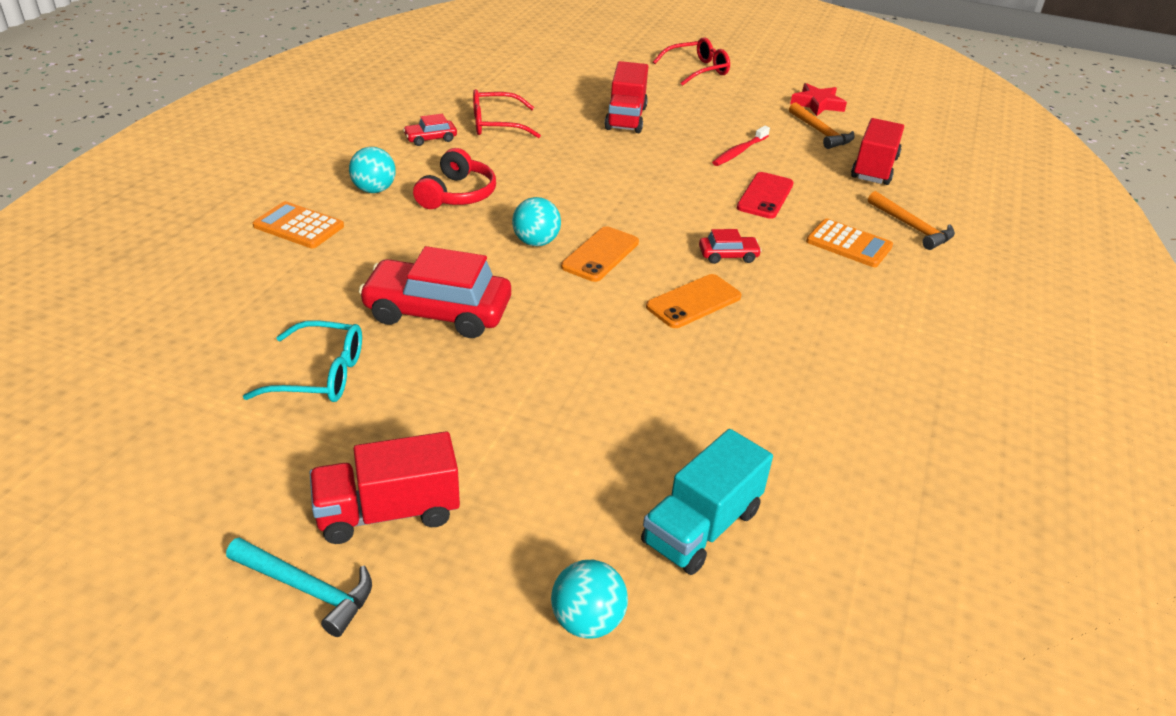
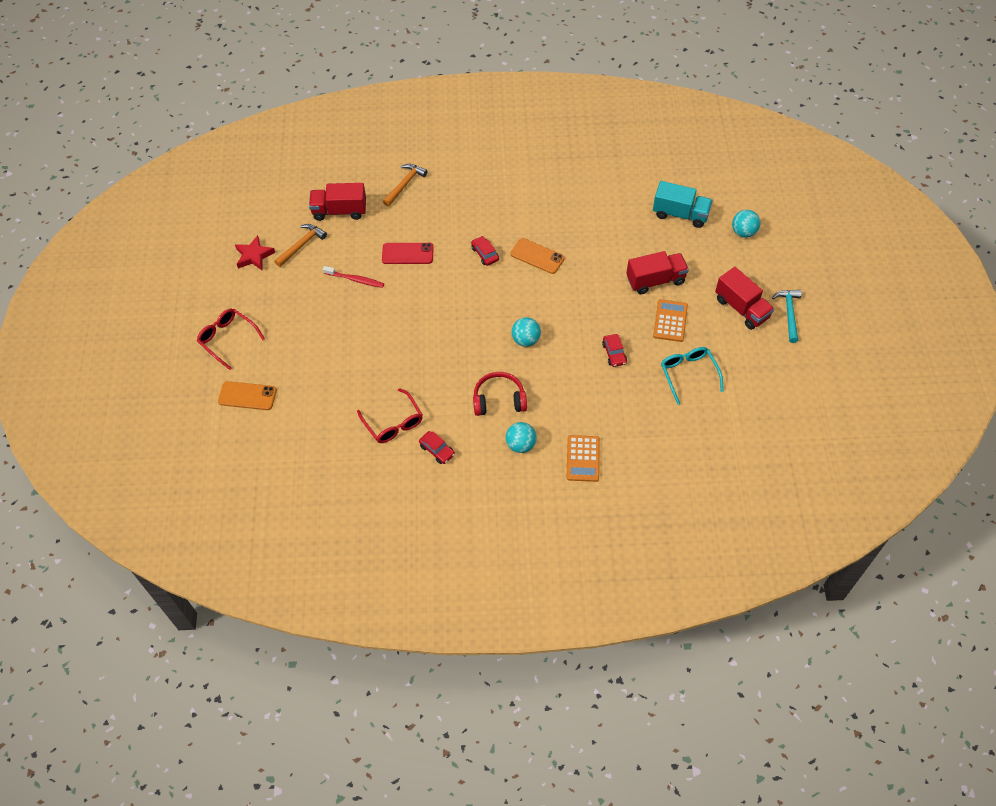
camera: 110 degrees left, 20 degrees up
(437, 311) = (614, 353): red car -> red car, size x0.47
(600, 254) = (519, 307): orange phone -> orange phone (247, 396)
(625, 118) = (340, 354): red truck -> red truck (655, 280)
(849, 244) = (440, 207): orange calculator -> orange calculator (670, 321)

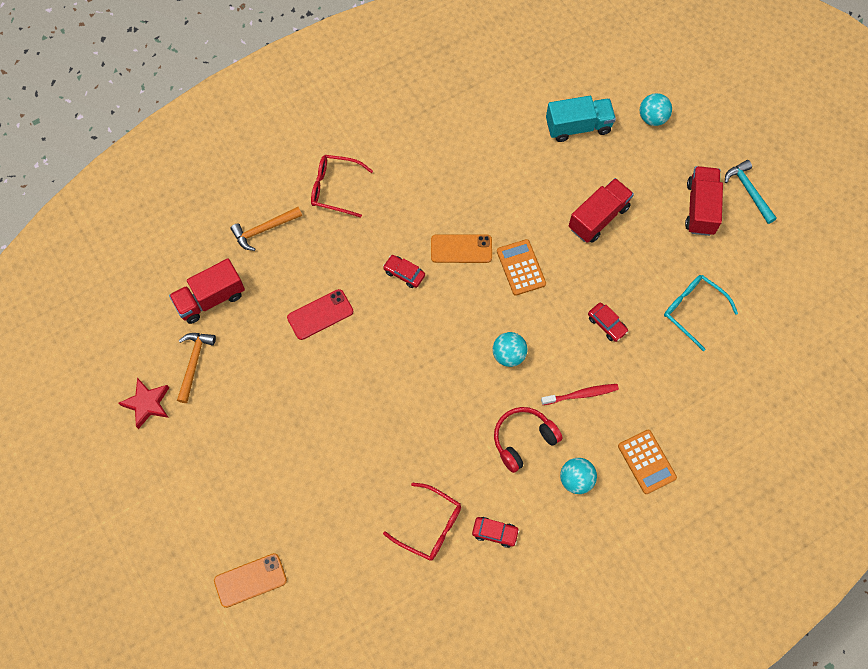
camera: 30 degrees left, 10 degrees up
(227, 338) = (182, 522): red glasses -> red glasses (334, 188)
(355, 279) = (282, 375): red toothbrush -> red toothbrush (581, 394)
(405, 184) = (264, 230): orange hammer -> orange hammer turned 120 degrees counterclockwise
(670, 321) = (640, 258): orange calculator -> orange calculator (521, 267)
(741, 308) = (700, 208): red truck -> red truck turned 105 degrees counterclockwise

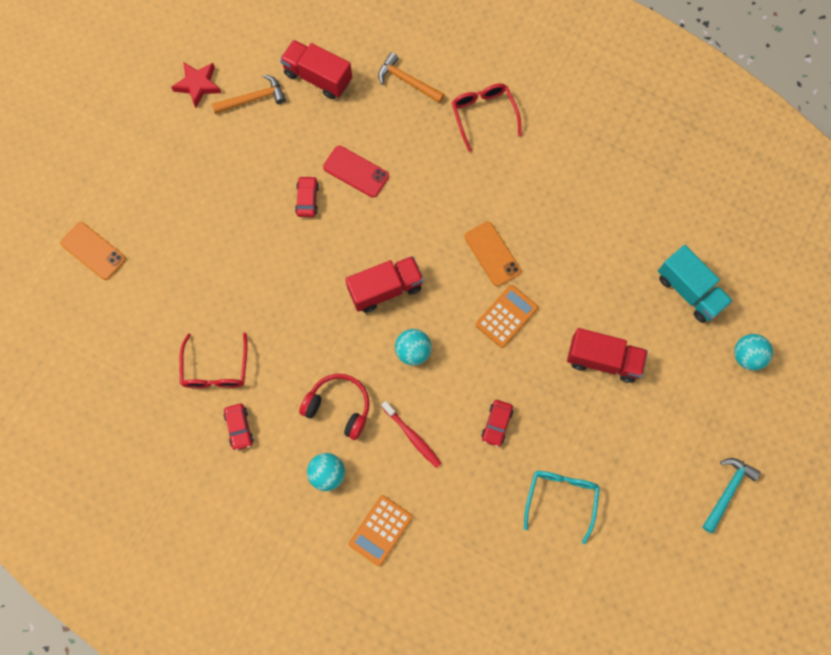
camera: 60 degrees right, 5 degrees up
(404, 273) = (437, 218): red car -> red car (307, 199)
(700, 208) = (677, 452): red truck -> red truck (385, 289)

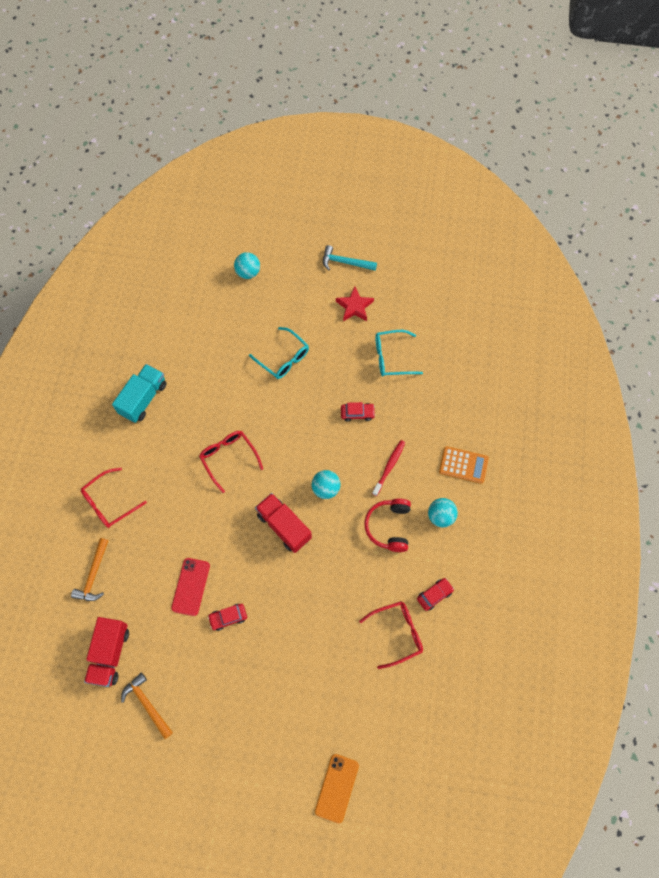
camera: 110 degrees left, 5 degrees down
(198, 85) = (147, 763): red star -> red star (354, 307)
(492, 254) = (228, 457): orange phone -> red glasses
(506, 316) = (274, 432): orange calculator -> none
(603, 360) = (284, 359): red truck -> turquoise glasses
(689, 291) = (212, 318): turquoise truck -> turquoise truck (143, 399)

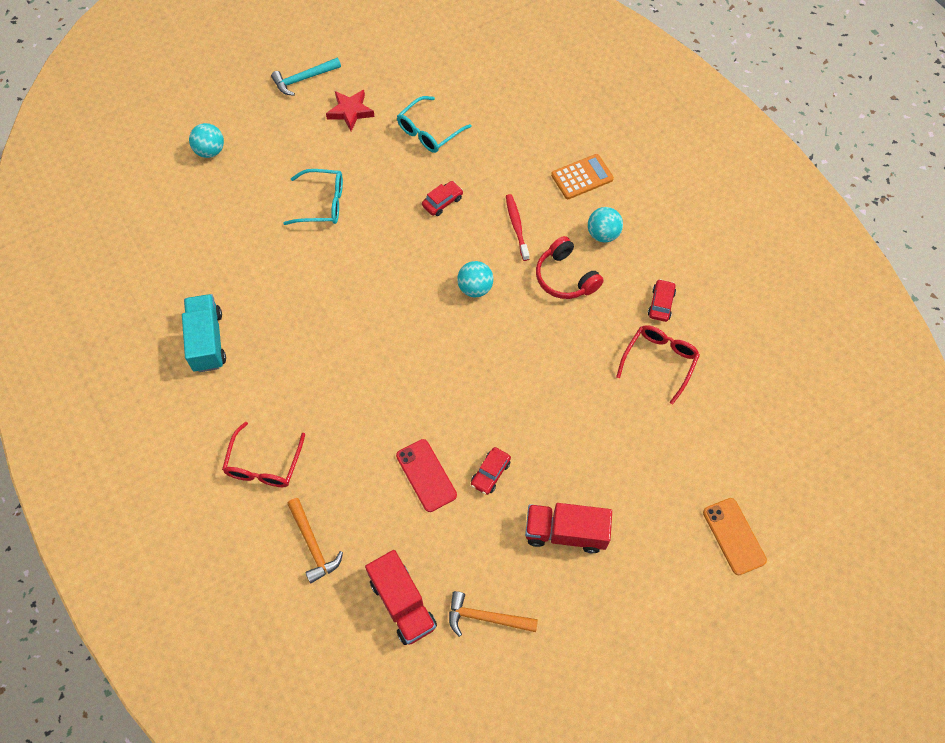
camera: 40 degrees left, 5 degrees down
(228, 457) = (351, 331): red glasses -> none
(284, 526) = (466, 350): red truck -> red truck (565, 532)

